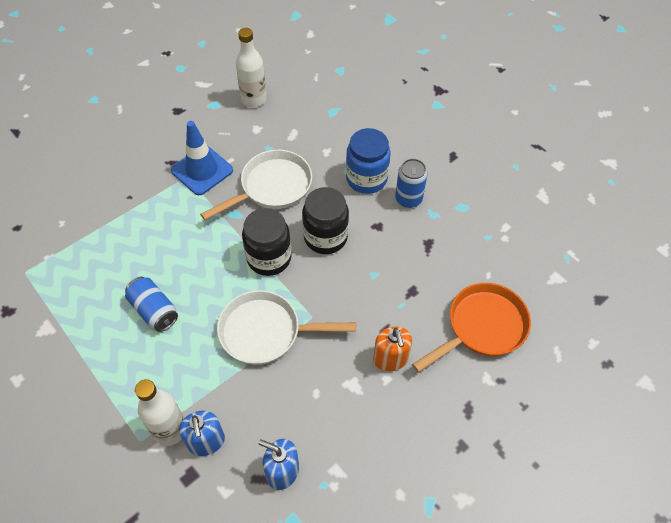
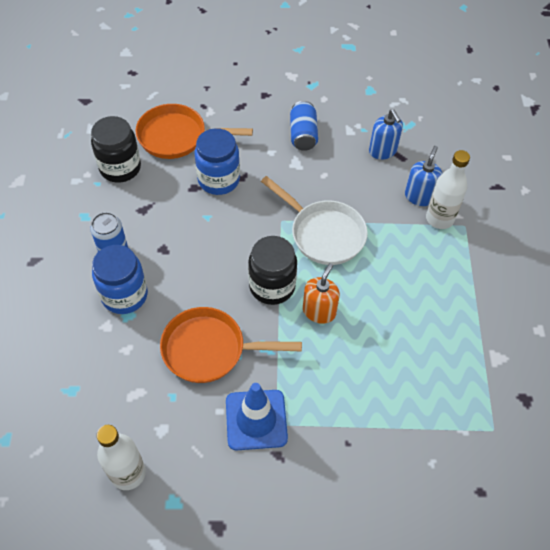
camera: 140 degrees left, 0 degrees up
(154, 310) = (397, 309): blue can -> blue can (303, 134)
(272, 187) = (209, 349): white pan -> orange pan
(325, 237) = (212, 270): black jar -> black jar (120, 168)
(390, 359) = (256, 160): orange soap dispenser -> orange soap dispenser (319, 311)
(401, 314) = (218, 180): none -> blue jar

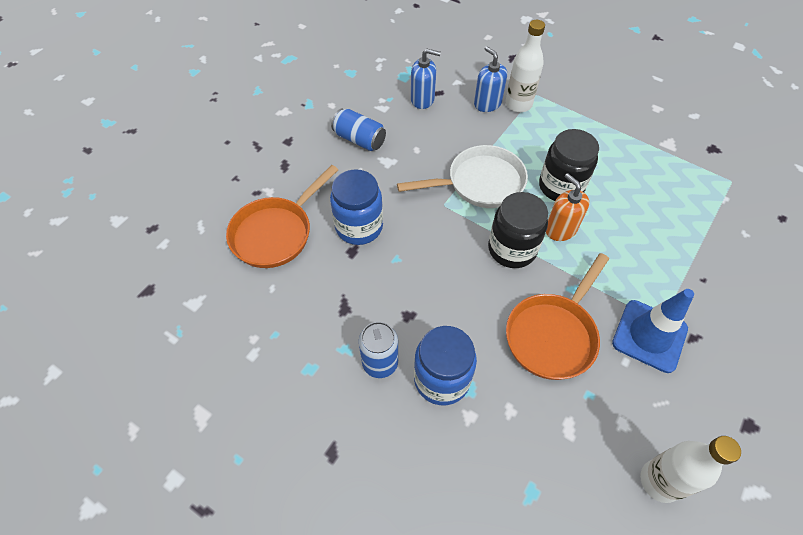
camera: 55 degrees left, 0 degrees up
(120, 168) = (272, 302): black jar -> black jar (561, 186)

